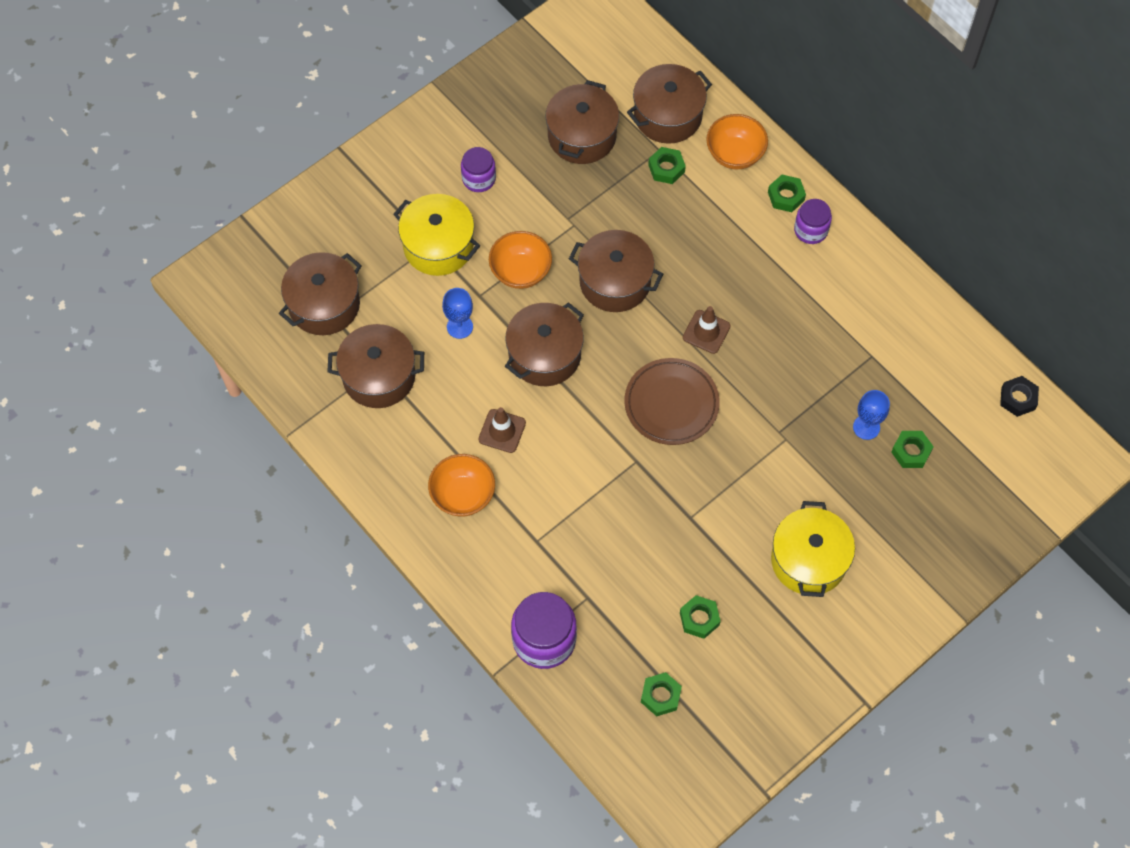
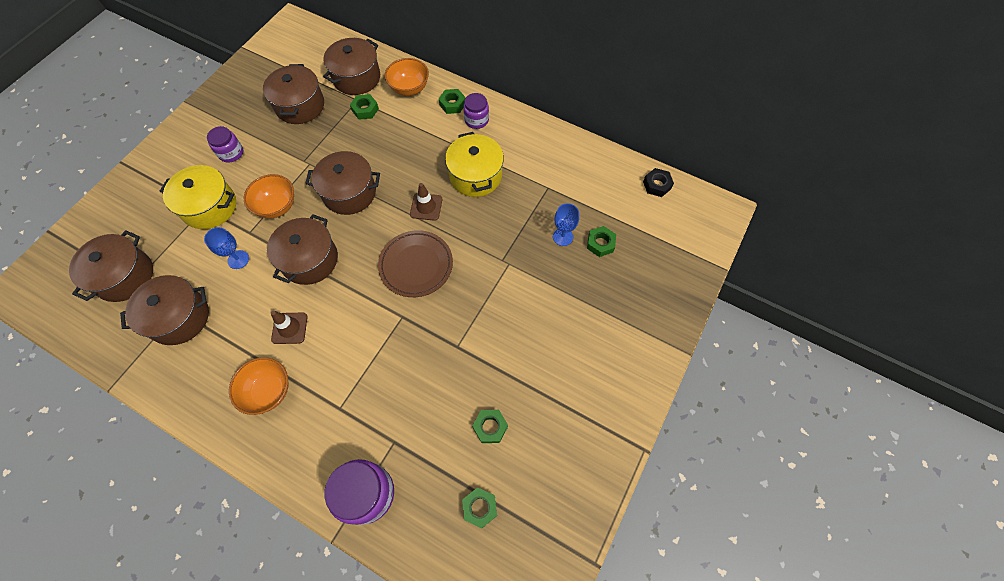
camera: 20 degrees left, 0 degrees up
(808, 560) = (558, 349): yellow pot -> yellow pot (475, 176)

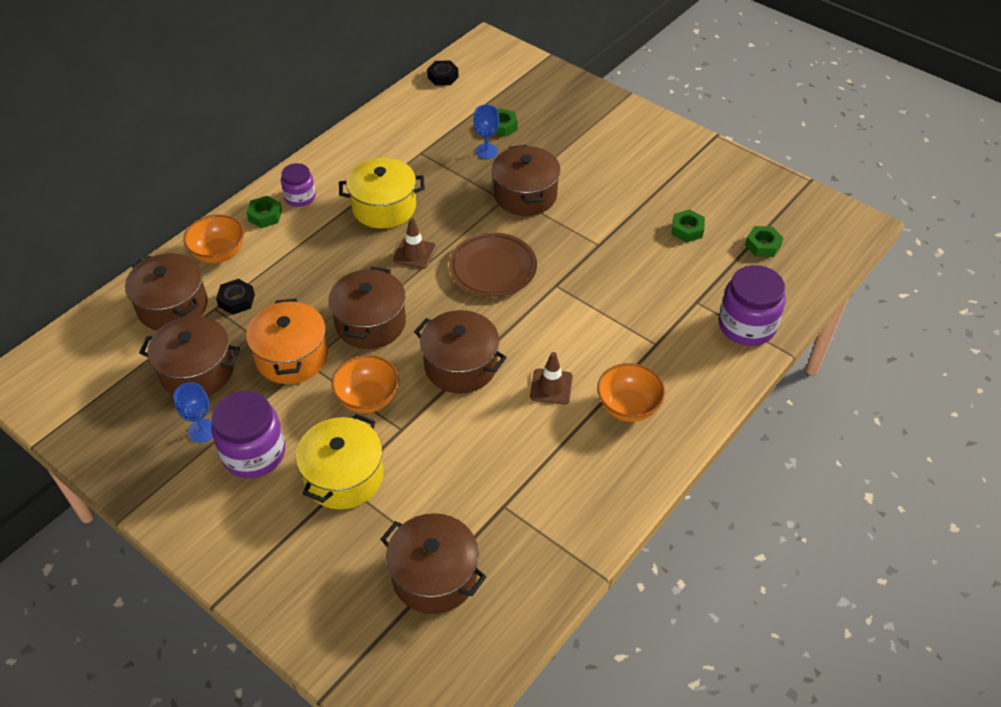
camera: 80 degrees left, 15 degrees down
(179, 317) = (514, 503): brown pot -> brown pot (525, 195)
(231, 153) = (254, 453): purple jar -> purple jar, size x1.67
(238, 259) = (441, 440): blue goblet -> blue goblet (202, 430)
(315, 153) = (291, 356): none -> orange pot
(365, 110) = (236, 300): green nut -> black nut

